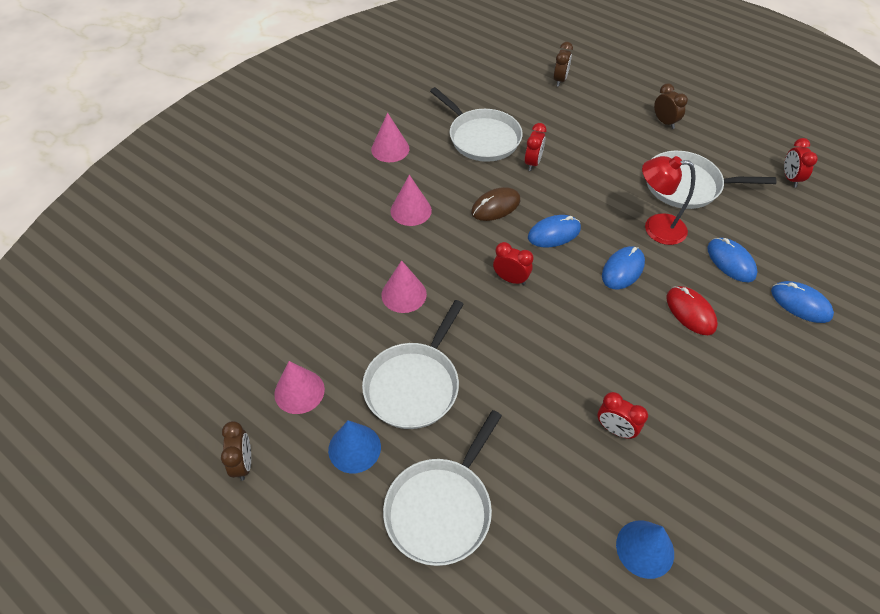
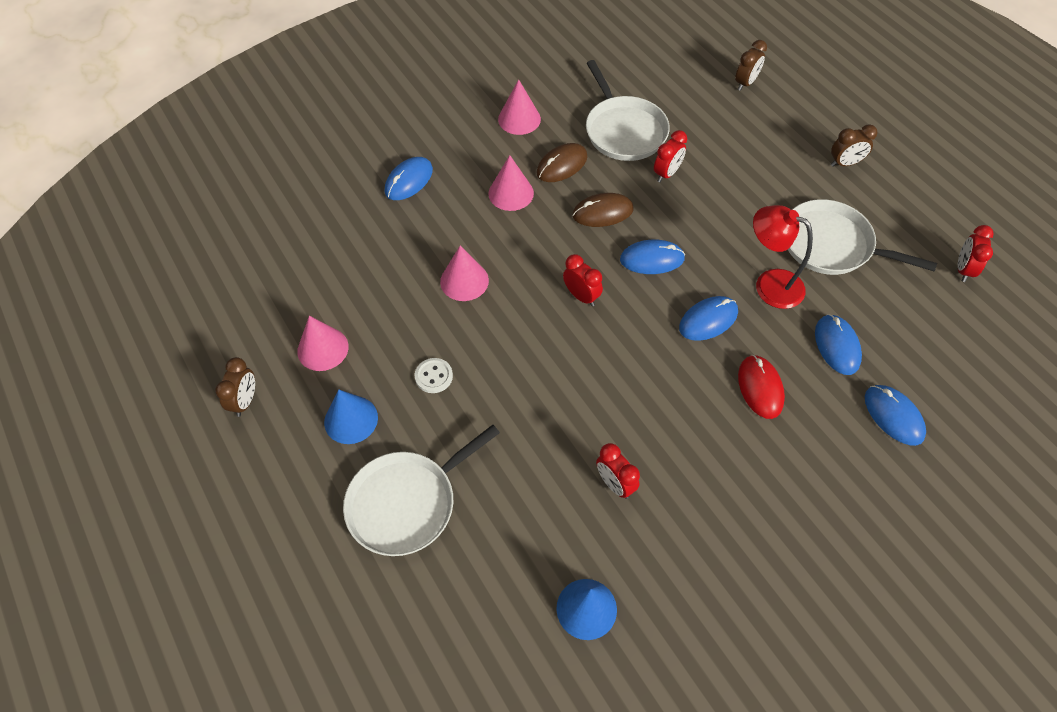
camera: 20 degrees right, 5 degrees up
(315, 222) = (409, 181): none -> blue mouse
(414, 385) = (434, 376): white pan -> white button
(443, 177) = (562, 165): none -> brown mouse
(664, 122) = (845, 163): brown clock -> brown clock turned 90 degrees clockwise

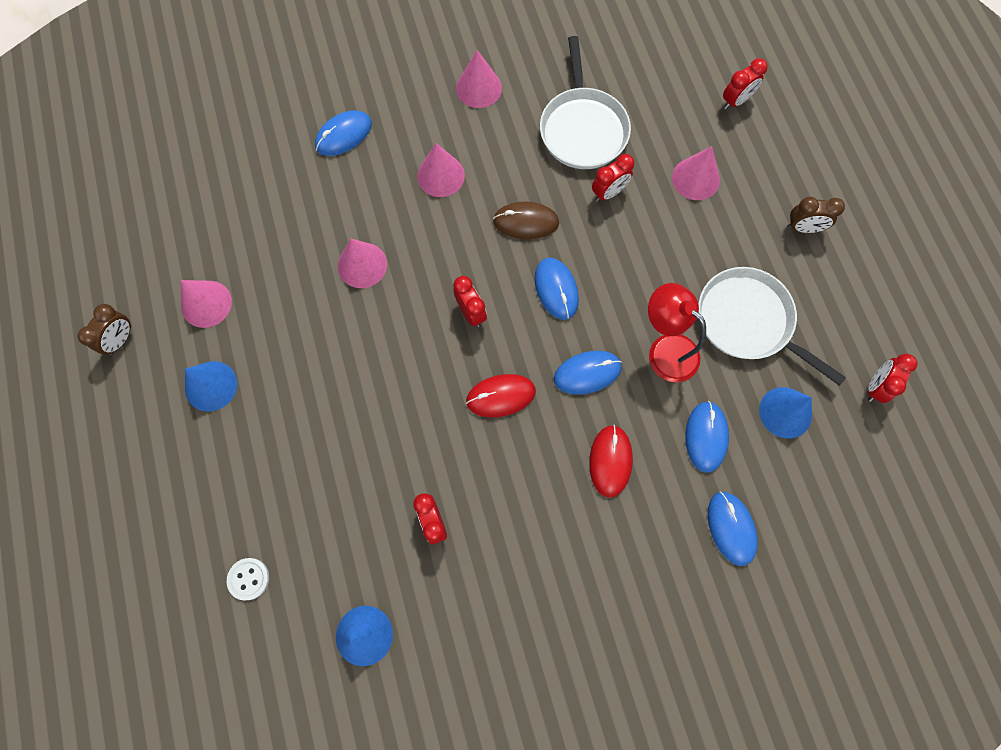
camera: 15 degrees right, 15 degrees up
(406, 503) = (236, 485): white pan -> none
(434, 376) = (300, 362): white button -> white button (248, 579)
(562, 165) = (503, 155): brown mouse -> none
(636, 358) = (501, 396): none -> red mouse
(652, 259) = (556, 289): blue mouse -> blue mouse turned 60 degrees clockwise
(737, 147) = (695, 178): none -> pink cone
(745, 83) = (735, 101): brown clock -> red clock
(896, 308) = (785, 412): none -> blue cone

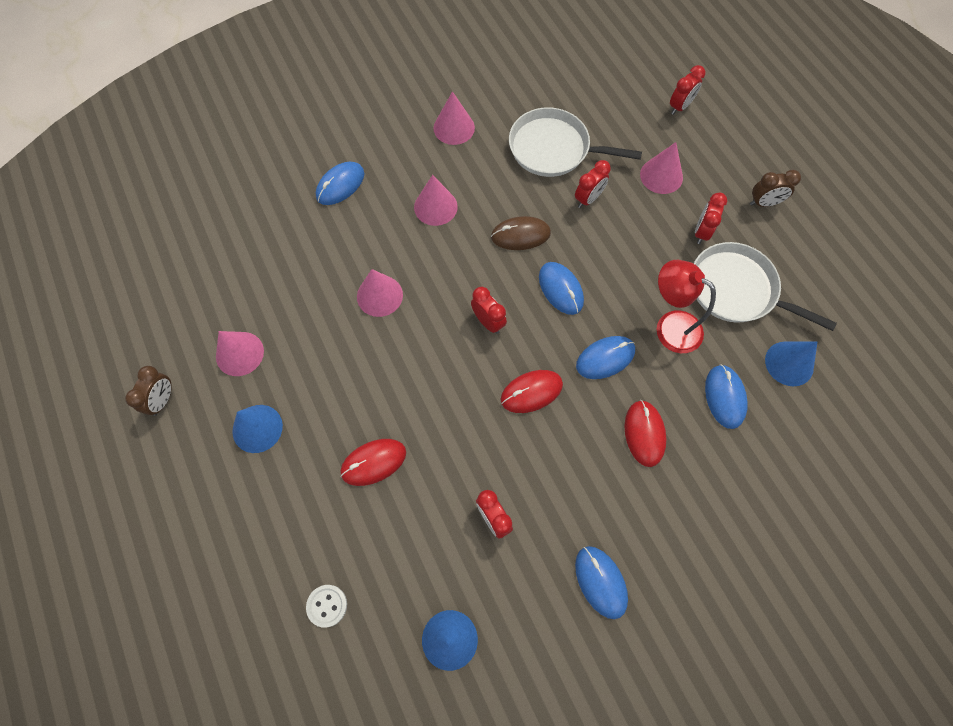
camera: 10 degrees left, 5 degrees down
(322, 442) = (373, 462): none -> red mouse
(583, 129) = (553, 149): white pan -> white pan turned 120 degrees clockwise
(731, 528) = (767, 475): blue mouse -> blue mouse (600, 582)
(875, 387) = (861, 328): red clock -> red clock (701, 232)

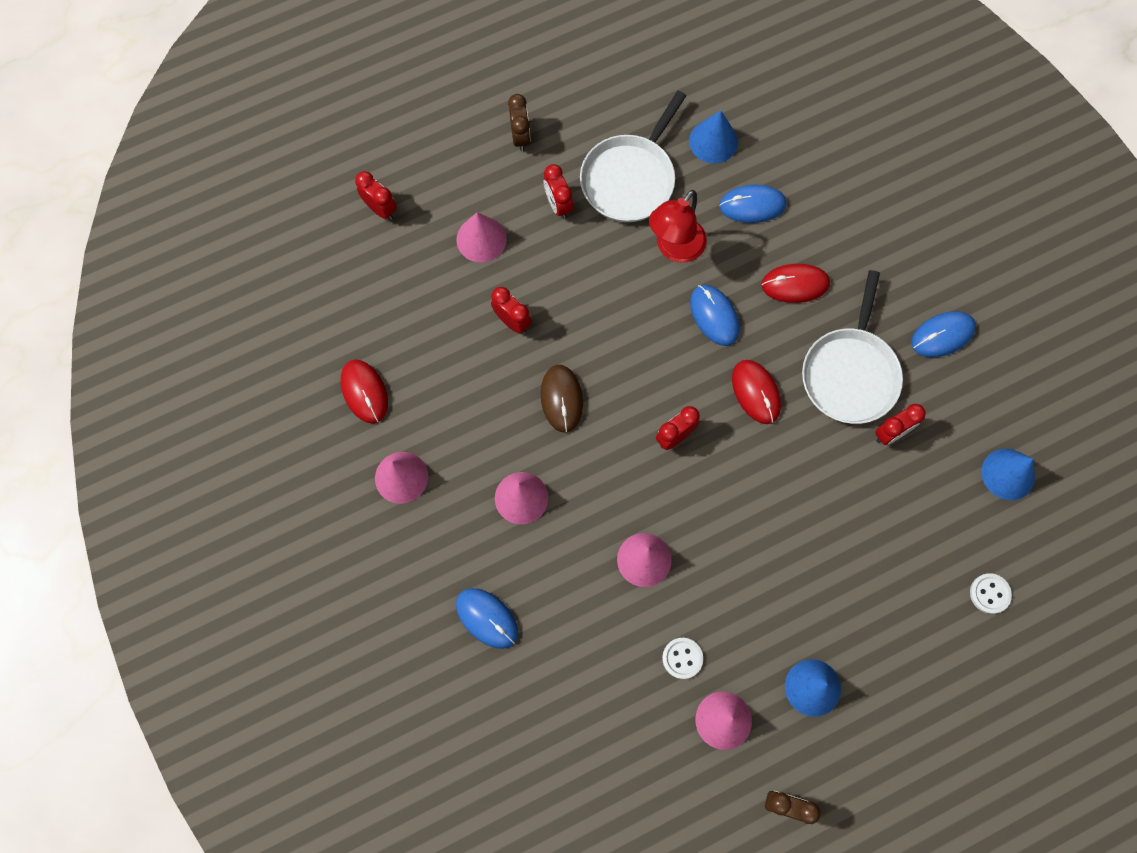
camera: 90 degrees left, 5 degrees up
(294, 323) = (682, 658): none -> white button
(373, 462) = (842, 555): red mouse -> red mouse (364, 392)
(553, 149) = (438, 357): white pan -> white pan (850, 373)
(560, 289) = (632, 357): blue mouse -> none
(701, 232) = (558, 204): red clock -> red clock turned 45 degrees clockwise

